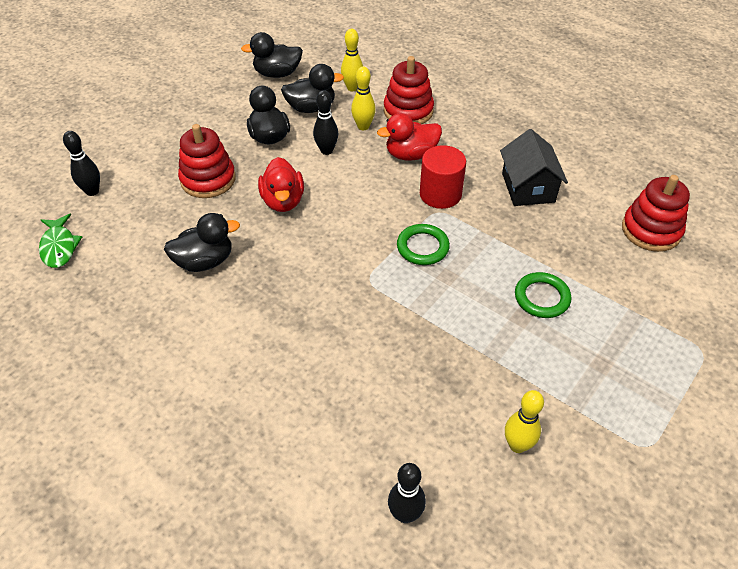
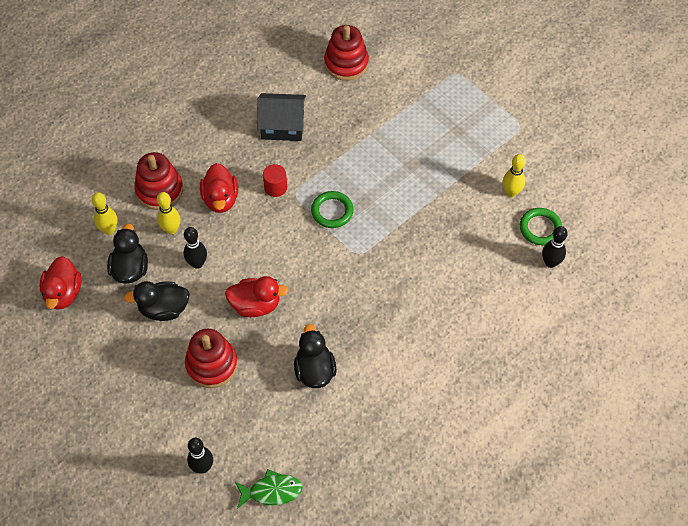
camera: 80 degrees left, 10 degrees up
(277, 74) = (63, 293): black duck -> red duck
(440, 194) = (275, 187): red cylinder -> red cylinder, size x0.64
(542, 298) = (396, 147): green ring -> green ring (540, 228)

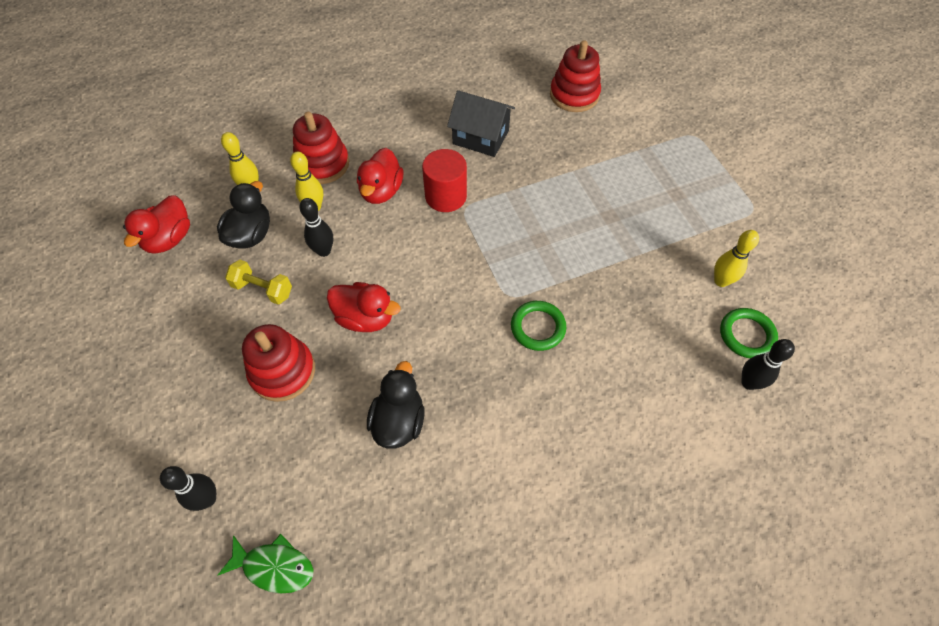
camera: 20 degrees right, 0 degrees up
(164, 309) = (263, 289): black duck -> yellow dumbbell
(275, 187) = (446, 196): red cylinder -> red cylinder, size x1.55
(332, 211) = (498, 239): green ring -> green ring (538, 327)

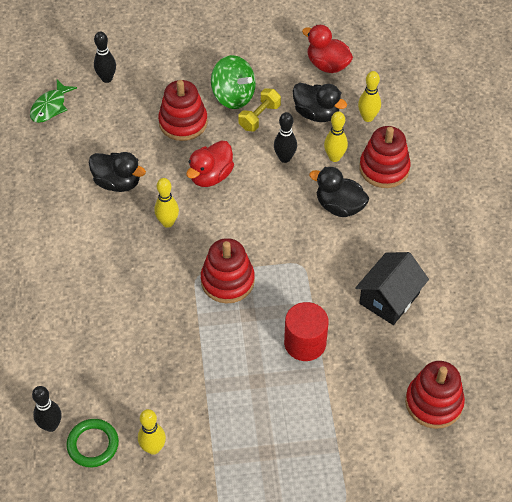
camera: 105 degrees right, 5 degrees down
(230, 325) = (233, 96): none -> green spinning top
(381, 191) = (339, 206): red duck -> black duck
(446, 196) = (320, 253): red cylinder -> red cylinder (305, 343)
(446, 344) = (168, 222): none -> yellow bowling pin
(506, 266) = (227, 281): none -> red stacking toy
(538, 327) = (160, 288): green ring -> none

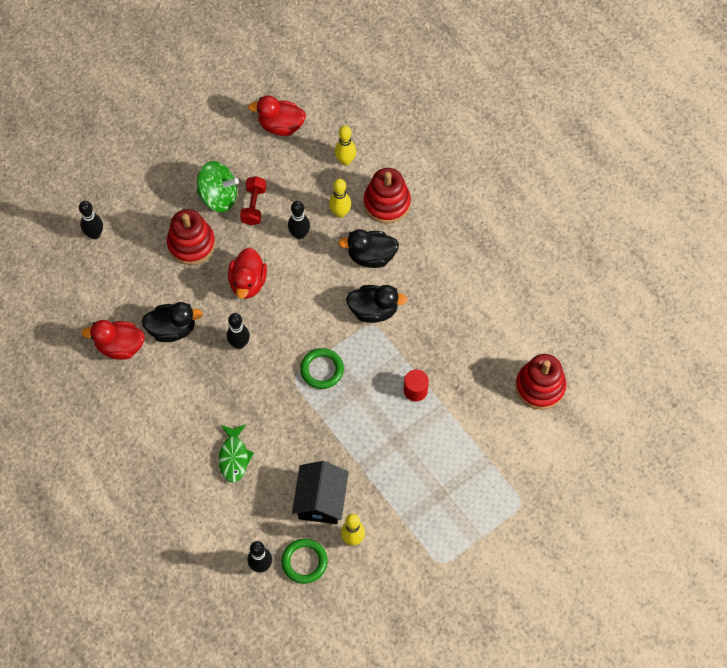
camera: 30 degrees left, 10 degrees up
(50, 107) = (63, 287): green fish -> green fish (234, 457)
(63, 175) = (120, 347): none -> red duck
(168, 222) = (239, 344): yellow bowling pin -> black bowling pin
(227, 281) = (322, 370): red stacking toy -> green ring
(259, 117) = (254, 206): yellow dumbbell -> red dumbbell
(305, 343) = (415, 390): red cylinder -> red cylinder, size x0.64
(316, 114) = (300, 179): black duck -> black duck (373, 310)
(389, 298) = (457, 317): black house -> black house (321, 500)

